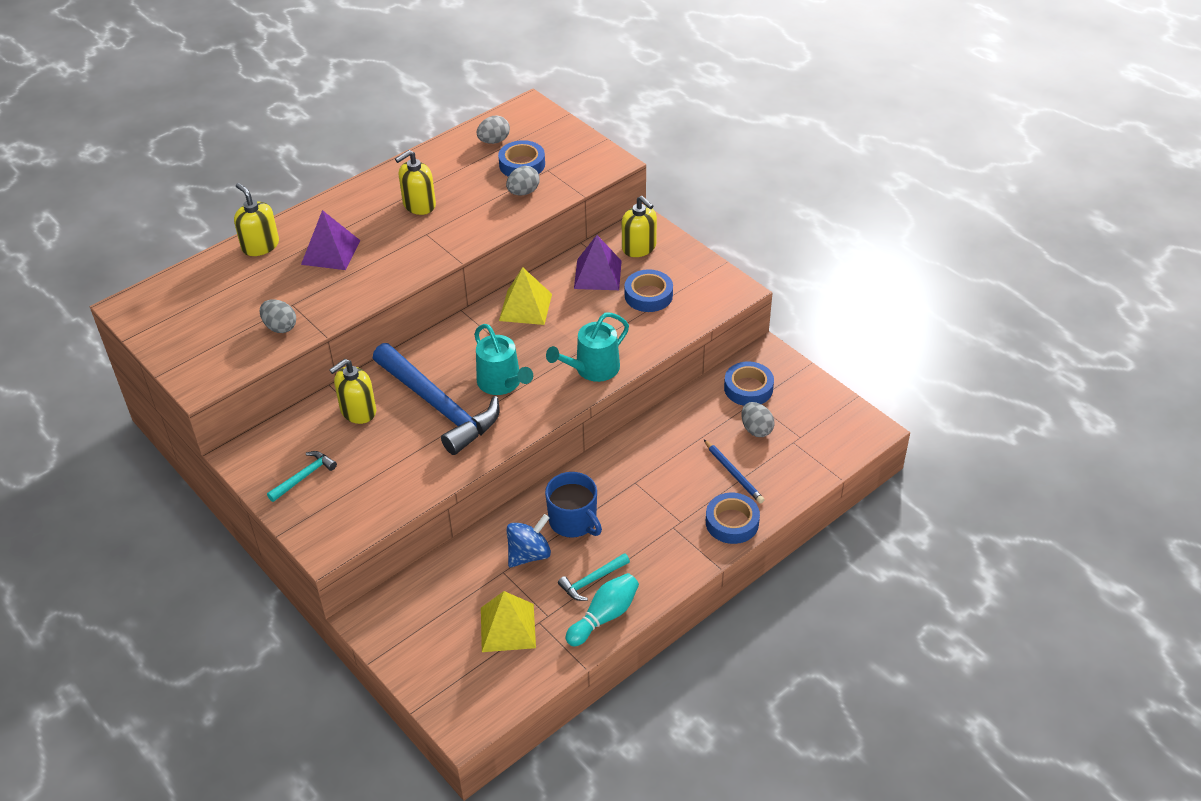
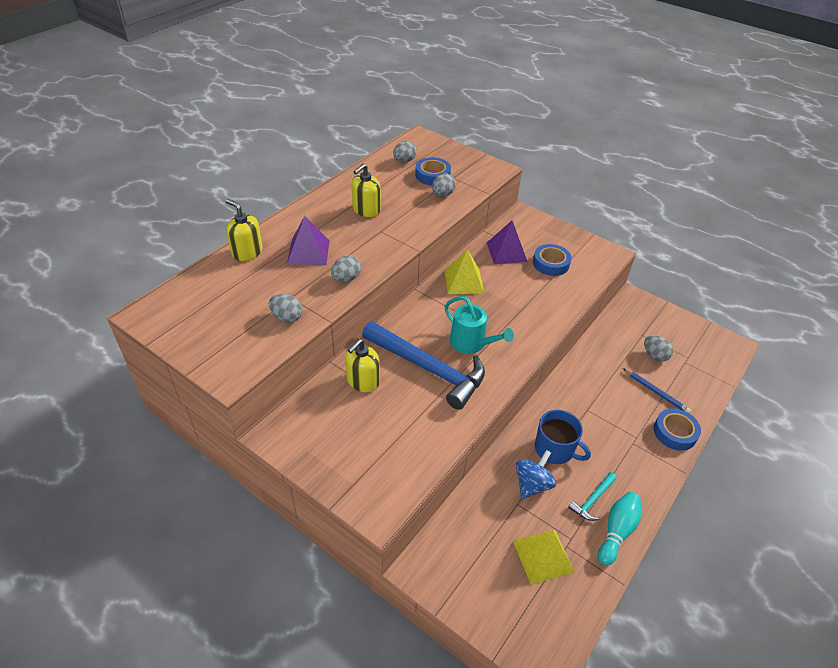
camera: 15 degrees left, 0 degrees up
(304, 476) = (336, 447): turquoise hammer -> none
(362, 289) = (346, 278): none -> grey egg
(593, 369) = (536, 323): turquoise watering can -> none
(639, 247) = (527, 230): yellow soap dispenser -> none
(748, 388) = (633, 325): blue tape -> none

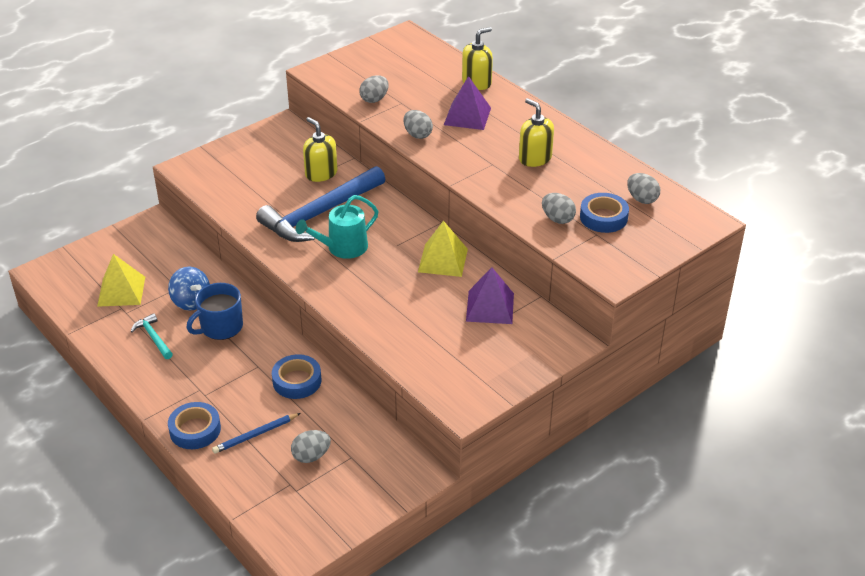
camera: 105 degrees right, 5 degrees down
(551, 263) = (457, 342): blue tape -> blue tape (297, 381)
(617, 531) = (114, 344): turquoise bowling pin -> none

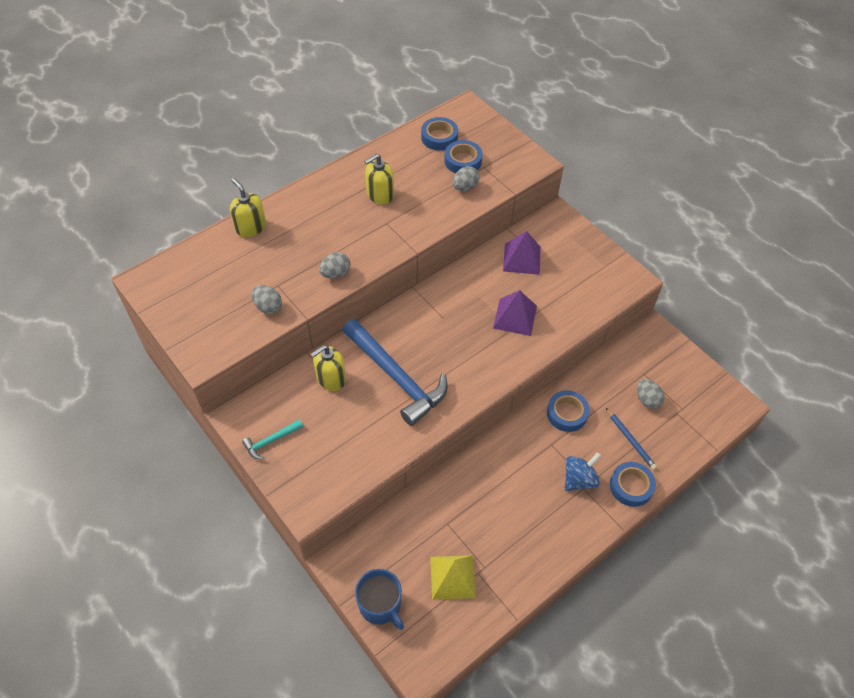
camera: 90 degrees left, 15 degrees up
(153, 337) = (519, 536): turquoise hammer -> turquoise hammer (271, 441)
(191, 301) = (468, 508): blue spinning top -> blue spinning top (579, 479)
(221, 327) = (503, 478): blue mug -> blue mug (380, 605)
(343, 248) = (447, 357): turquoise watering can -> none
(443, 260) = (464, 286): yellow pyramid -> none
(467, 116) = (308, 236): purple pyramid -> purple pyramid (515, 317)
(642, 199) = (439, 137): grey egg -> blue tape

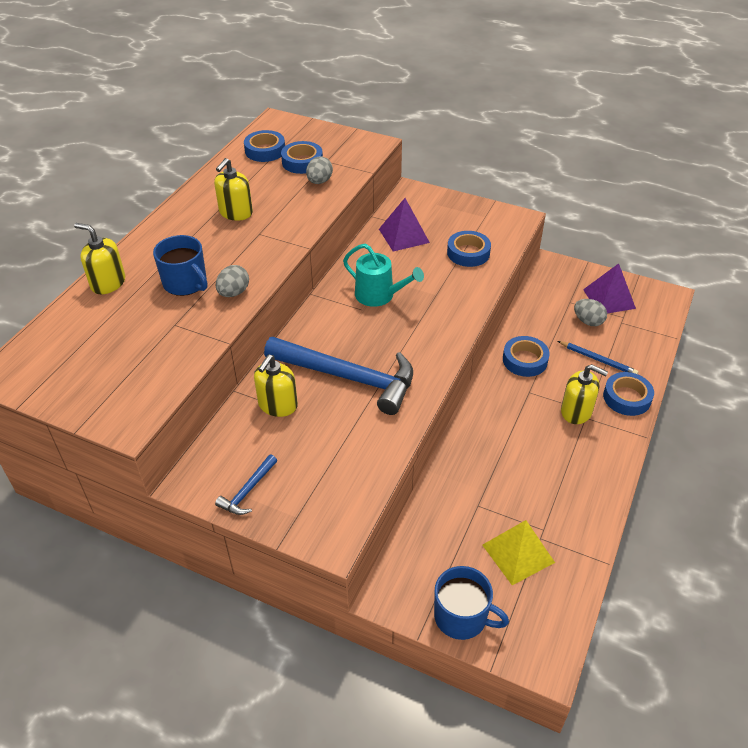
camera: 25 degrees left, 10 degrees down
(268, 307) = (176, 347): grey egg -> none
(271, 441) = (247, 491): turquoise hammer -> blue hammer
(305, 250) = (185, 283): none -> blue mug
(465, 310) = (379, 295): none -> turquoise watering can
(515, 317) = (431, 284): purple pyramid -> purple pyramid (609, 299)
(566, 298) = (468, 253): none -> blue tape
(579, 479) = (576, 411): blue spinning top -> yellow soap dispenser

